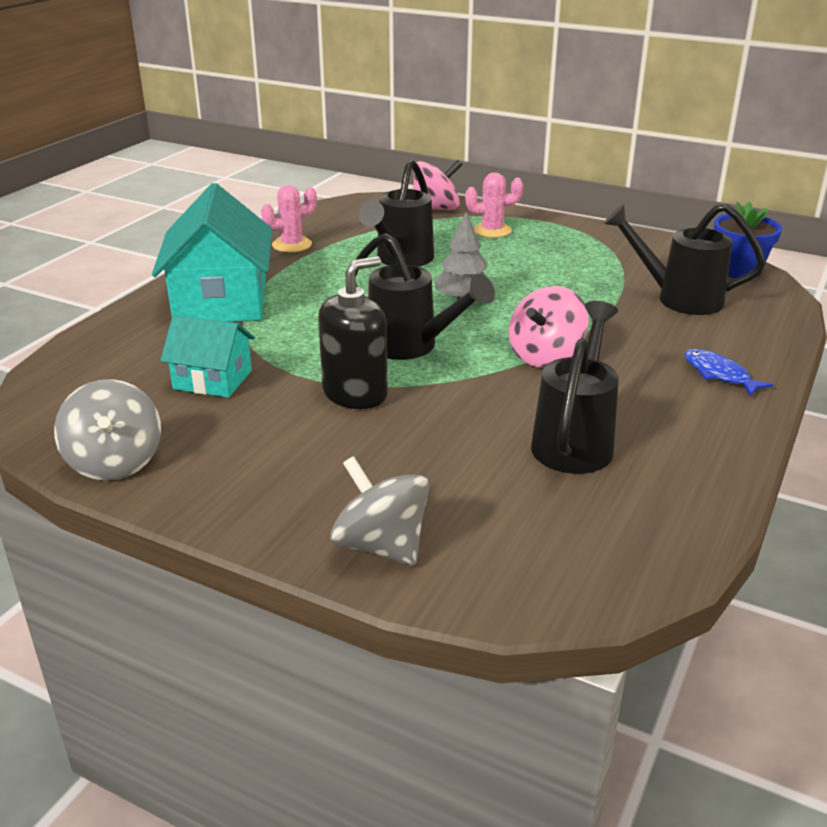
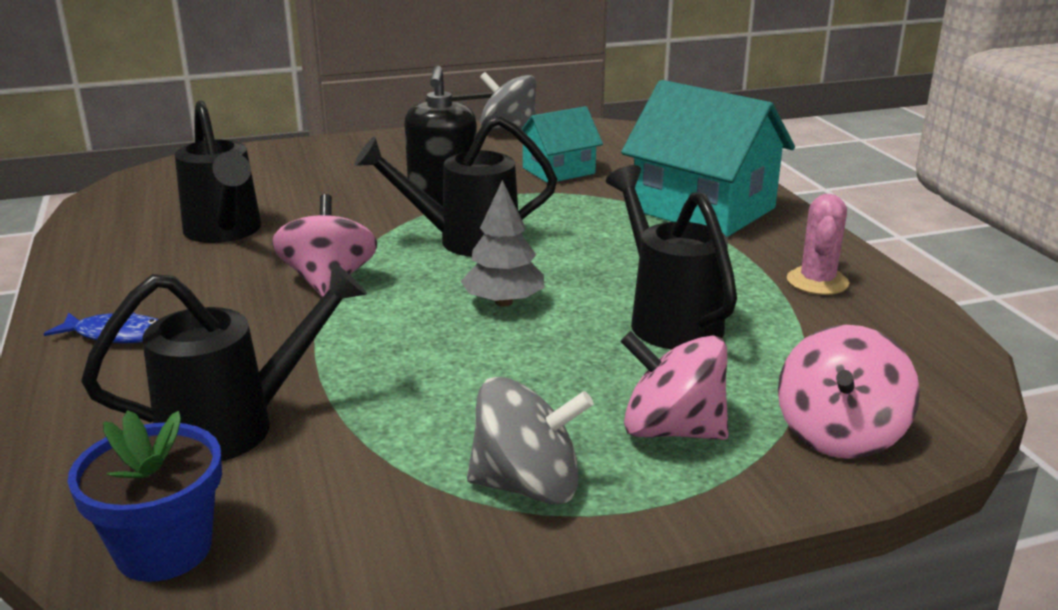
camera: 135 degrees right, 5 degrees down
(381, 546) = (293, 154): grey spinning top -> grey spinning top (528, 485)
(492, 230) = (672, 430): pink cactus -> pink spinning top

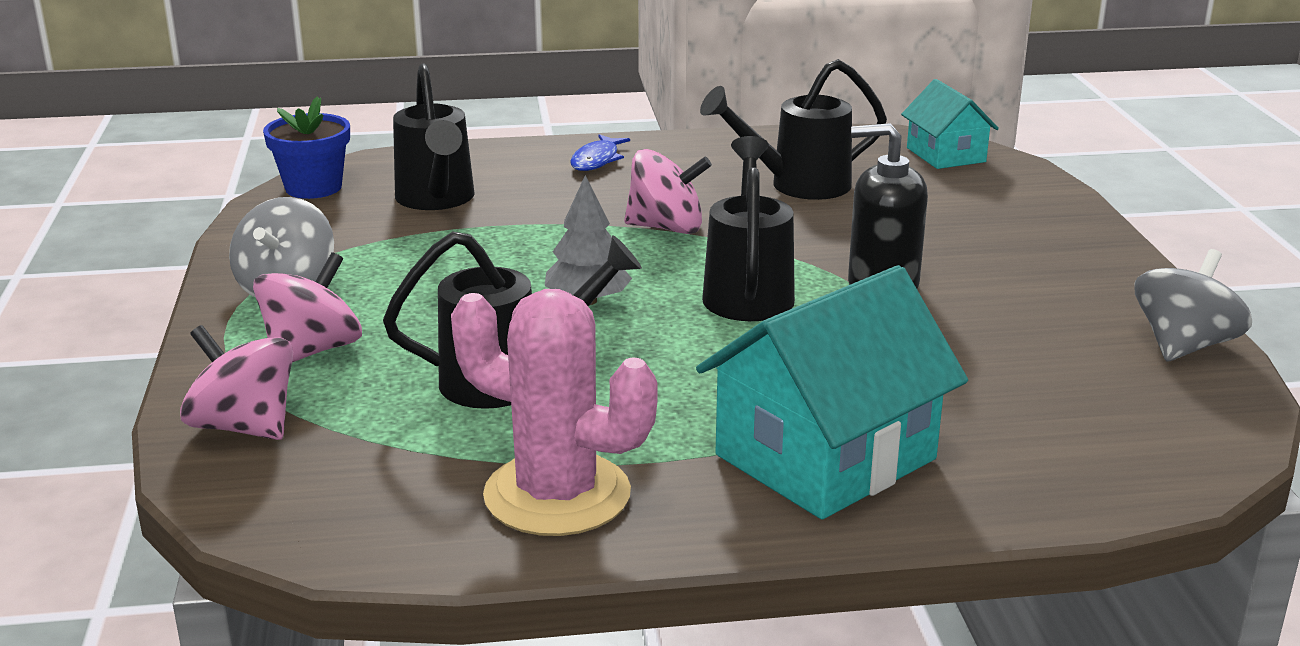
camera: 100 degrees right, 0 degrees up
(558, 171) = (991, 367): turquoise house -> turquoise house (946, 155)
(817, 282) = (557, 495): pink cactus -> pink cactus, size x1.78

